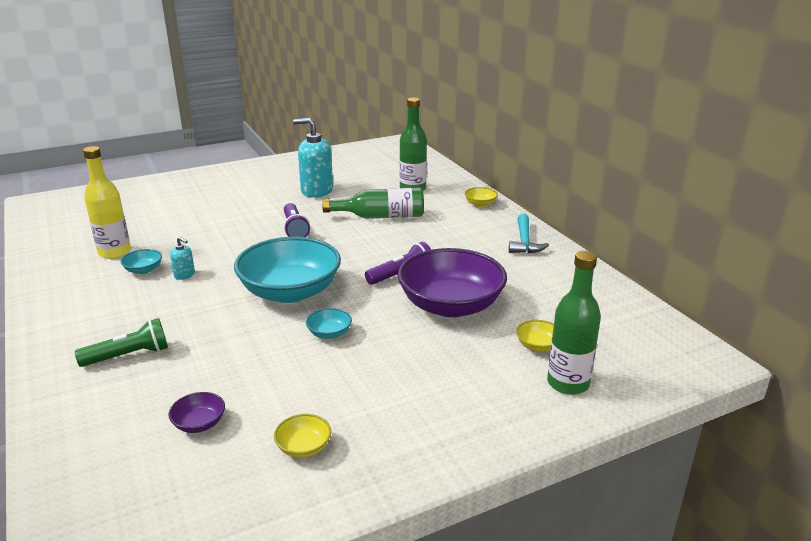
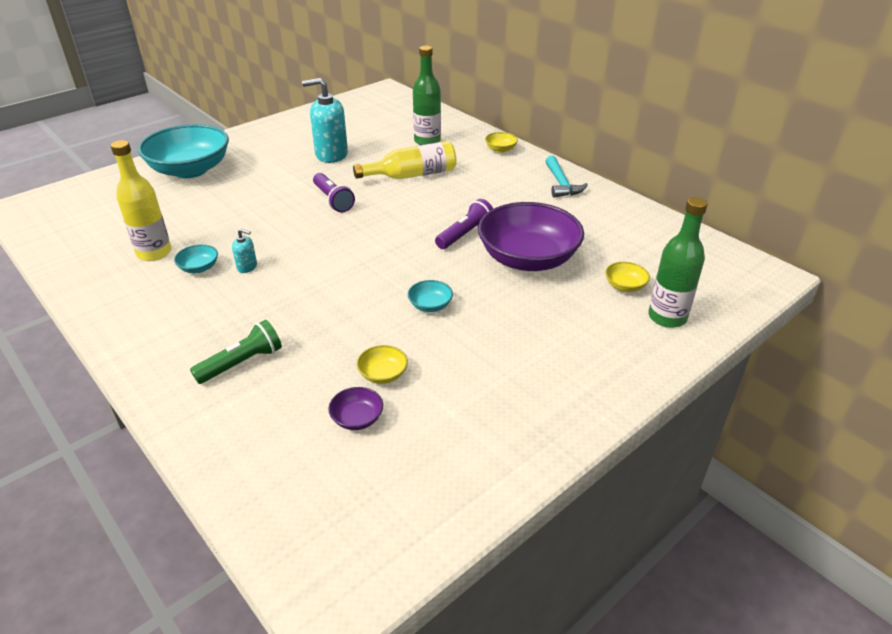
camera: 15 degrees left, 10 degrees up
(290, 291) = (367, 268): turquoise bowl -> turquoise bowl (190, 170)
(304, 447) = (469, 422): yellow bowl -> yellow bowl (383, 374)
(380, 216) = (412, 175): green bottle -> yellow bottle

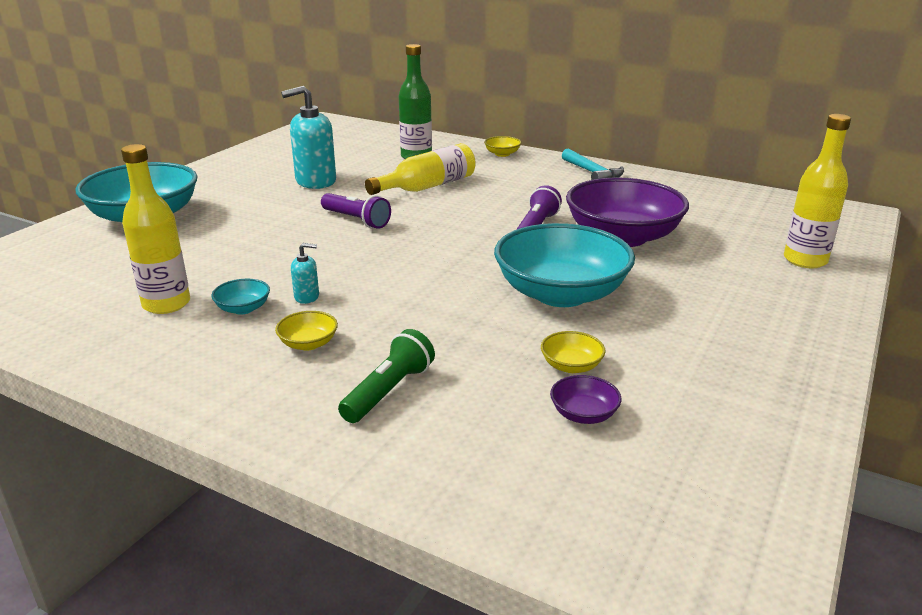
camera: 20 degrees left, 10 degrees down
(430, 305) = (561, 294): turquoise bowl -> turquoise bowl, size x2.49
(625, 286) = (740, 243): yellow bowl -> yellow bowl (308, 344)
(667, 317) = (805, 260): green bottle -> yellow bottle

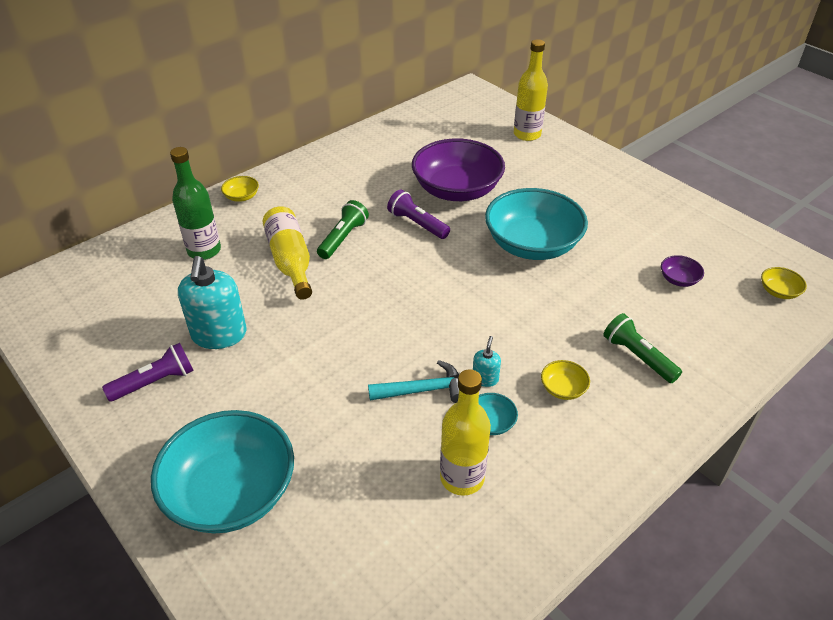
camera: 70 degrees left, 15 degrees up
(356, 220) = (342, 322): purple flashlight -> purple flashlight (155, 382)
(479, 200) = (343, 238): none -> green flashlight
(571, 366) = (626, 268): yellow bowl -> yellow bowl (778, 291)
(593, 173) = (326, 163): turquoise hammer -> turquoise hammer (423, 390)

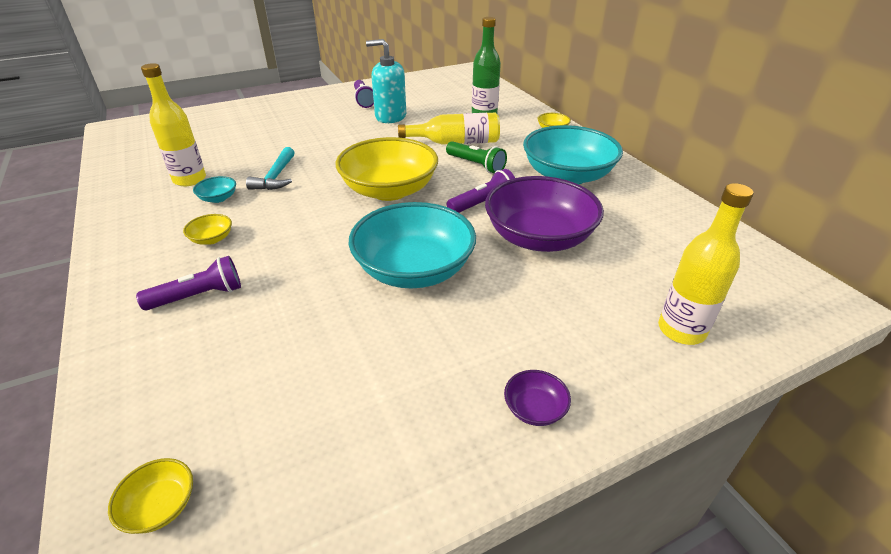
camera: 105 degrees right, 5 degrees down
(231, 492) = (264, 115): turquoise bowl -> turquoise bowl (567, 176)
(417, 287) = (389, 190): none -> yellow bowl
(485, 379) = (260, 204): turquoise soap dispenser -> none
(638, 357) = (198, 296): green flashlight -> purple flashlight
(678, 279) = (275, 382): purple bowl -> purple bowl (534, 409)

